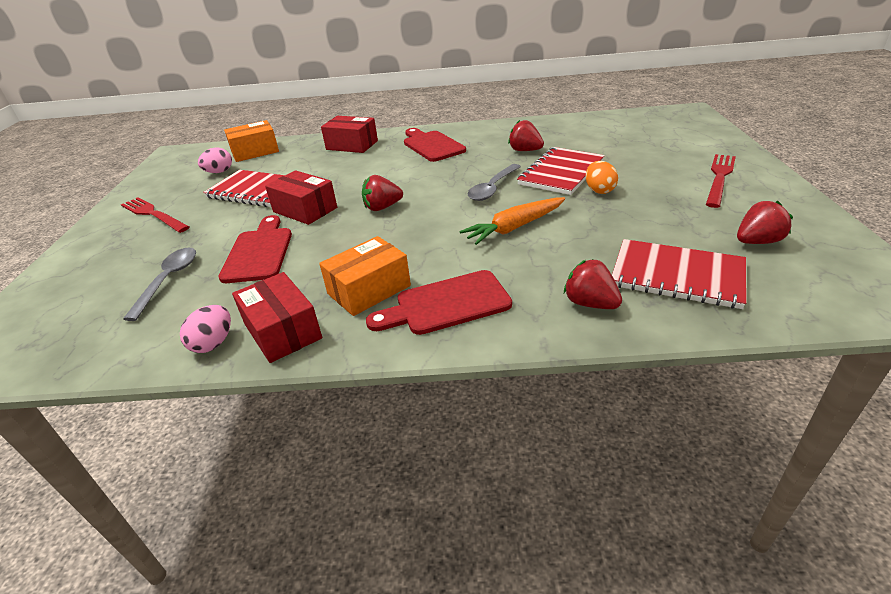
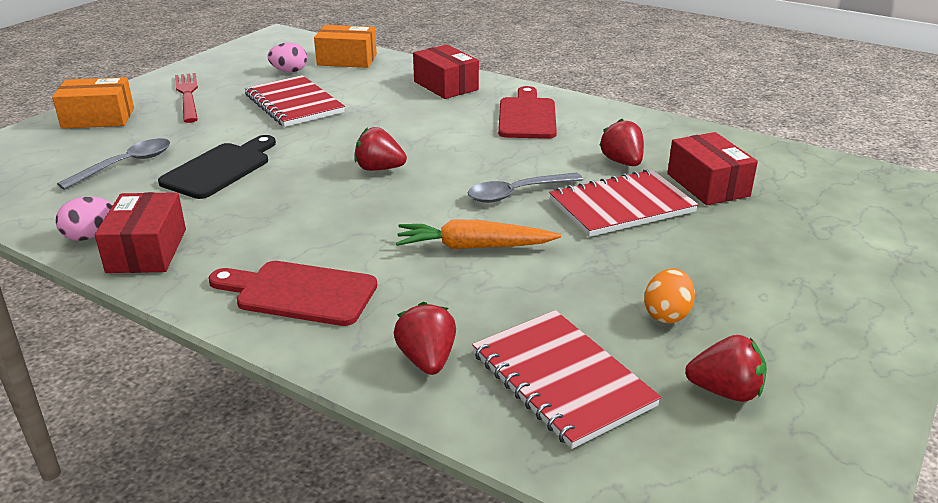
camera: 30 degrees right, 5 degrees down
(259, 252) = (220, 169): red cutting board -> black cutting board
(305, 210) = (309, 142): red box -> red box (708, 185)
(369, 290) = (257, 247): orange box -> orange box (98, 118)
(599, 190) = (633, 245): orange egg -> orange egg (667, 314)
(719, 178) = (816, 295): red fork -> none

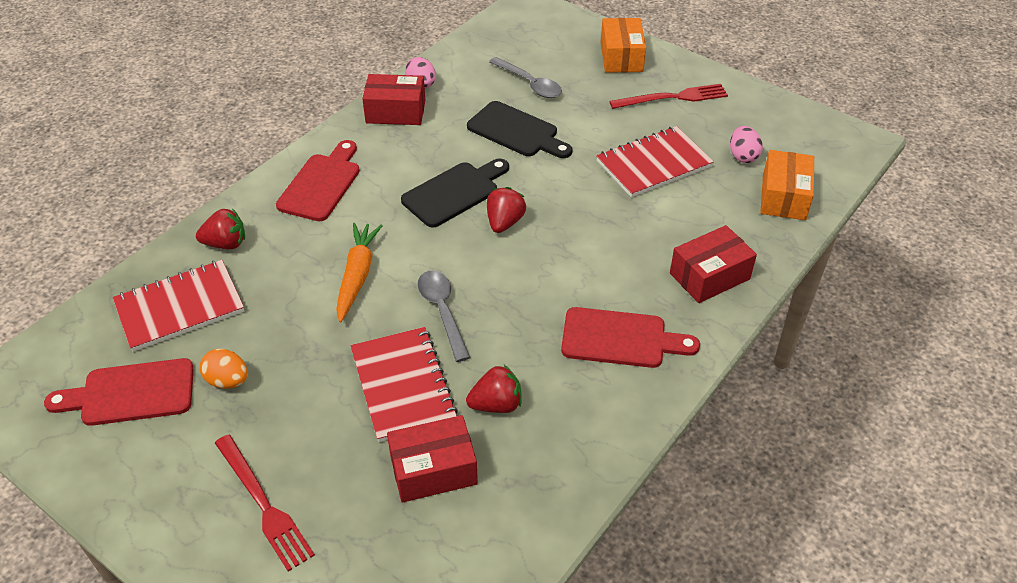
camera: 95 degrees right, 15 degrees up
(327, 199) = (454, 192): none -> black cutting board
(725, 391) = (131, 393): red strawberry -> red cutting board
(804, 265) = (263, 504): none -> red fork

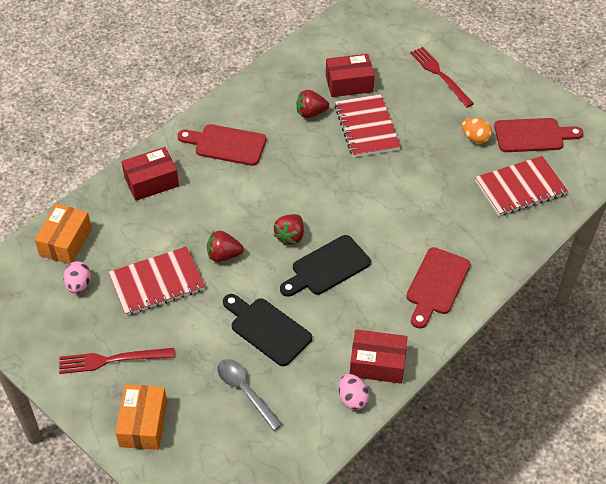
camera: 175 degrees left, 5 degrees up
(226, 244) = (501, 235): red strawberry -> red strawberry (223, 255)
(357, 276) = (400, 201): orange carrot -> none
(442, 311) = (340, 171): grey spoon -> none

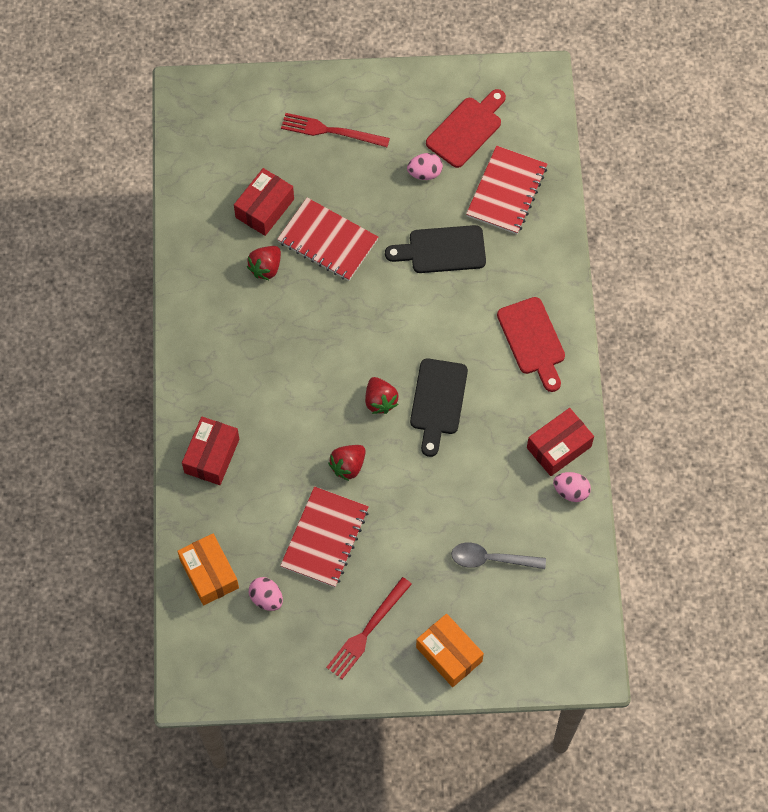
camera: 45 degrees left, 15 degrees up
(226, 145) = (231, 364): red cutting board -> none
(267, 329) = (451, 496): black cutting board -> black cutting board (442, 250)
(475, 138) = (425, 173): orange egg -> pink egg

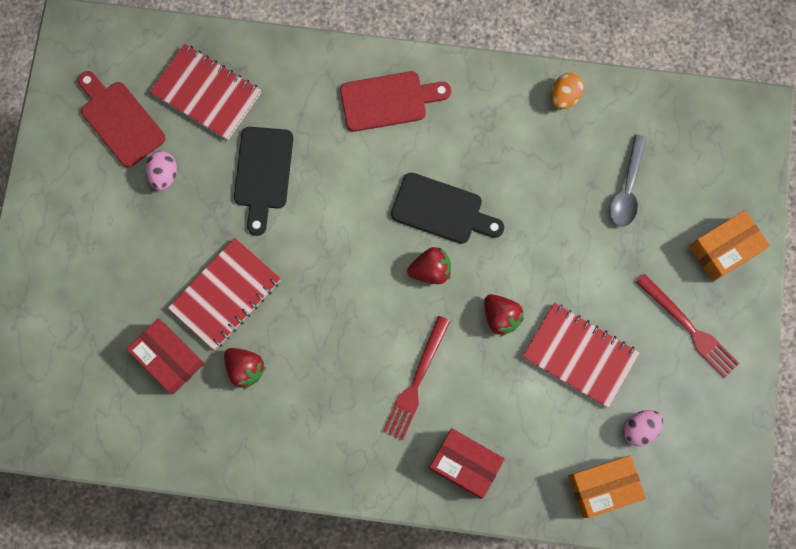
camera: 80 degrees left, 10 degrees up
(331, 131) = (86, 268): red fork -> red fork (416, 382)
(559, 447) = (514, 98): red box -> none
(571, 491) = (564, 96): pink egg -> orange egg

